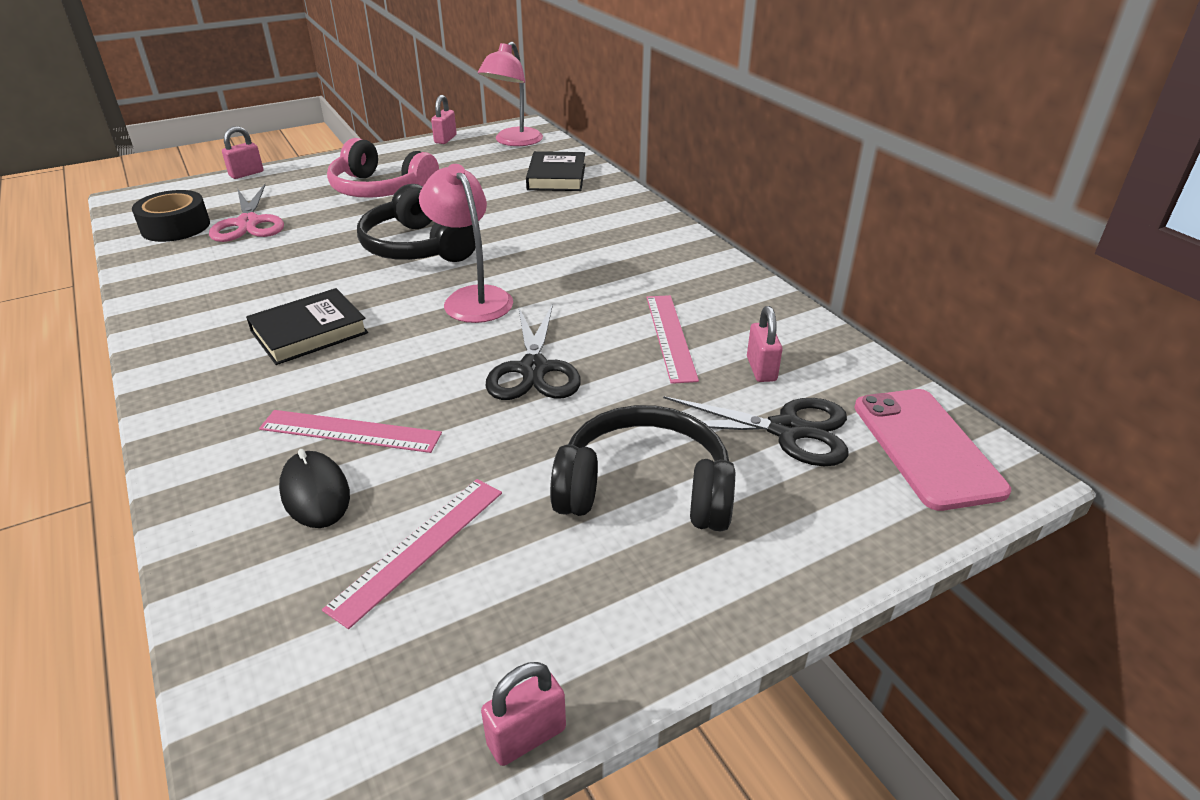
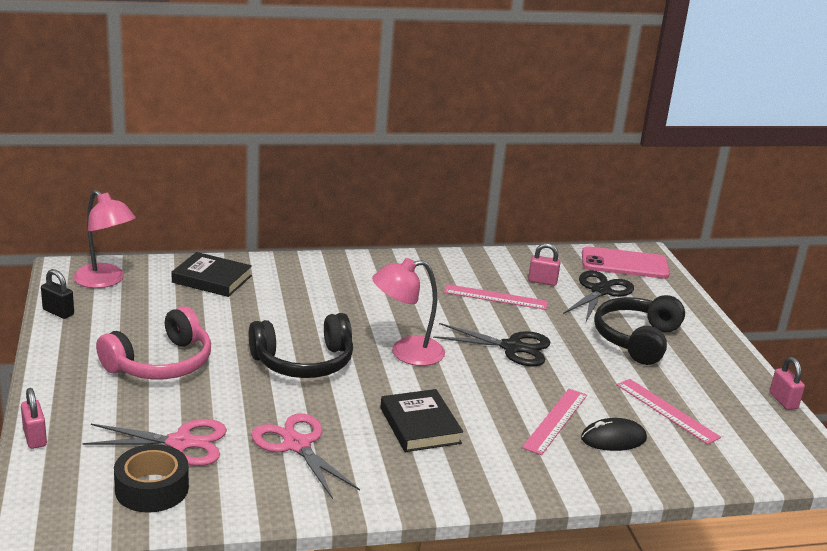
camera: 75 degrees left, 10 degrees down
(254, 272) = (297, 445): none -> pink scissors
(445, 139) = (58, 312): pink padlock -> black padlock

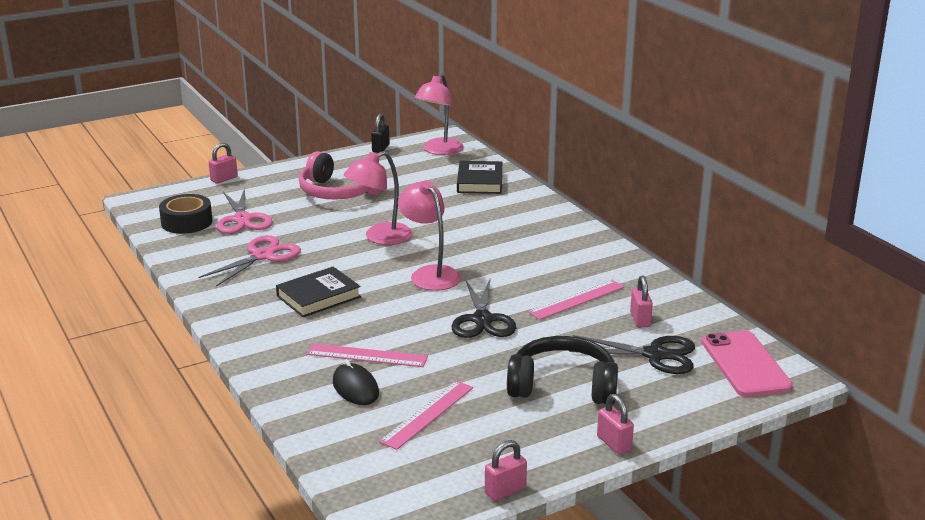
camera: 75 degrees right, 0 degrees up
(304, 362) = (380, 237): black headphones -> pink lamp
(495, 297) = (576, 299): pink ruler -> pink ruler turned 60 degrees clockwise
(723, 341) = (614, 444): none -> pink padlock

